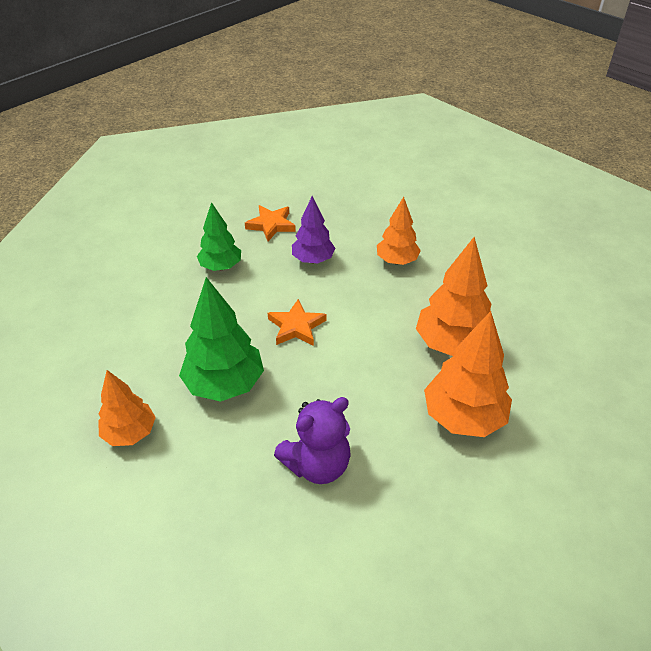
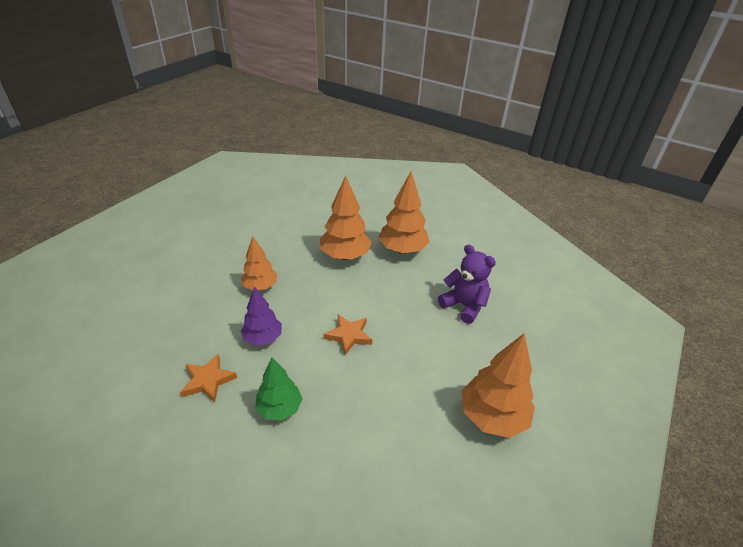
camera: 105 degrees left, 5 degrees down
(130, 433) = (492, 417): orange tree -> orange tree, size x1.56
(225, 384) = (422, 367): green tree -> none

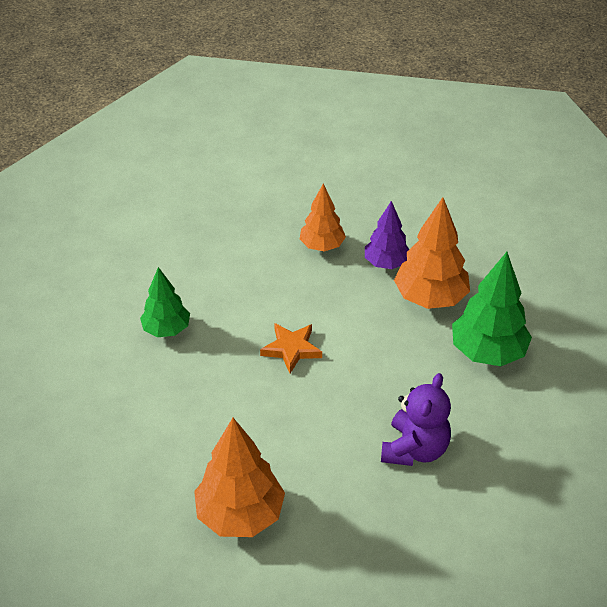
camera: 70 degrees right, 5 degrees up
(208, 380) = (173, 265): orange star -> none
(263, 338) = (247, 281): purple tree -> purple tree (386, 263)
(402, 250) = (487, 352): orange tree -> green tree

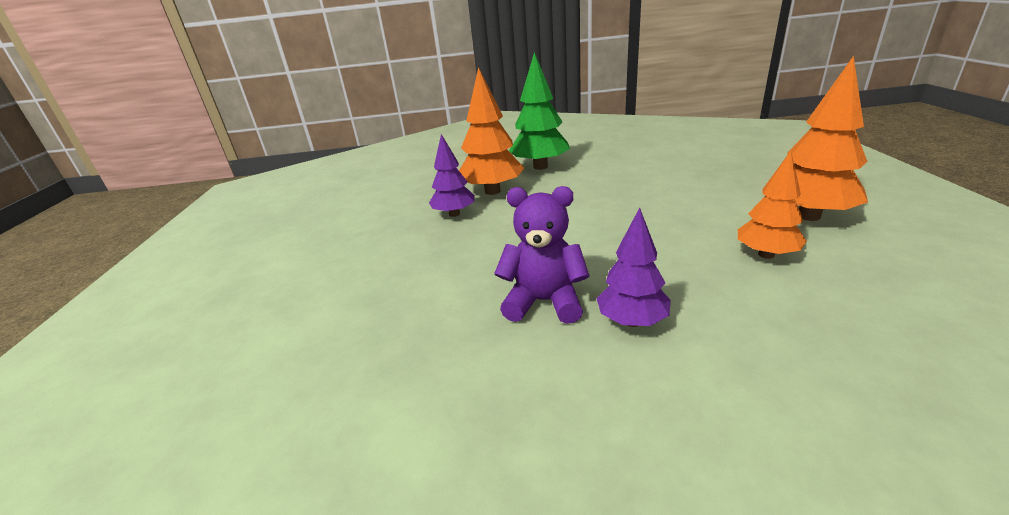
camera: 100 degrees left, 15 degrees down
(166, 330) = (632, 321): green tree -> purple tree
(291, 349) = (596, 234): orange star -> none
(322, 246) = (436, 249): orange tree -> orange tree (766, 254)
(414, 449) = (655, 172): purple teddy bear -> purple teddy bear (544, 302)

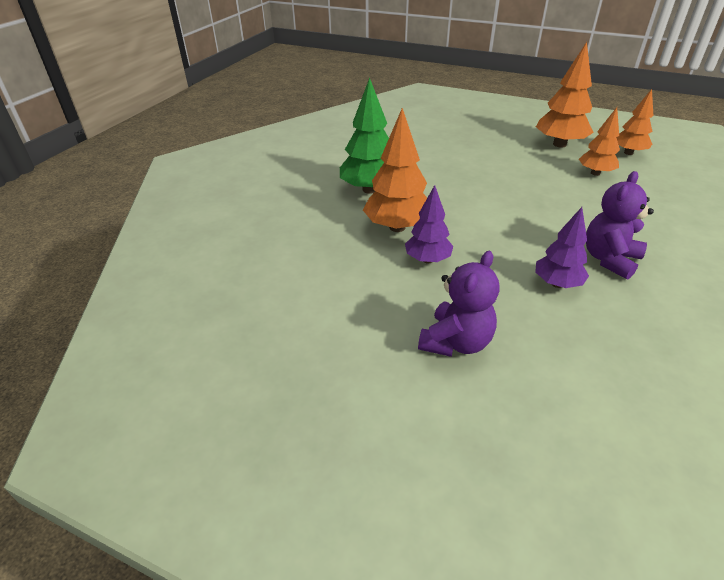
camera: 65 degrees left, 10 degrees up
(348, 252) = (456, 342): none -> purple teddy bear
(632, 321) = (645, 237): purple tree -> purple tree (557, 283)
(896, 268) = (628, 153): none -> orange tree

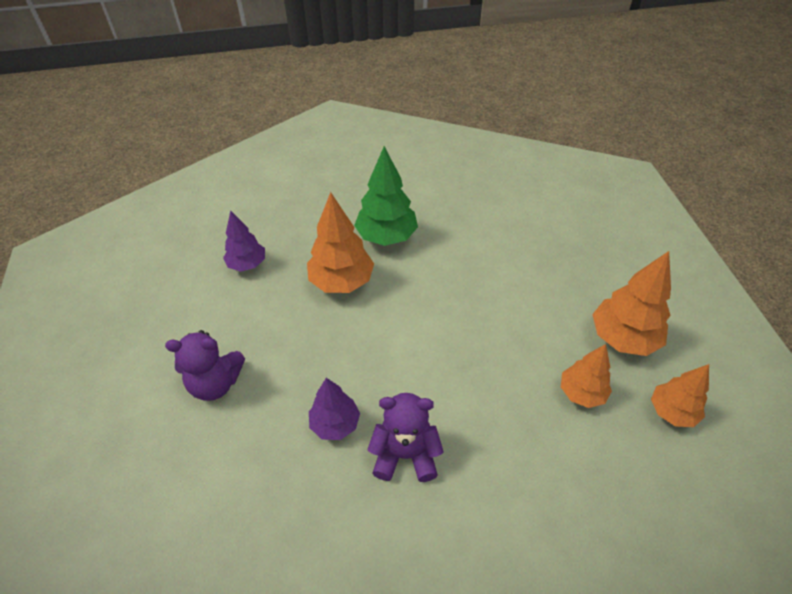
camera: 55 degrees right, 10 degrees up
(427, 260) = (308, 322): purple tree -> purple tree (247, 264)

